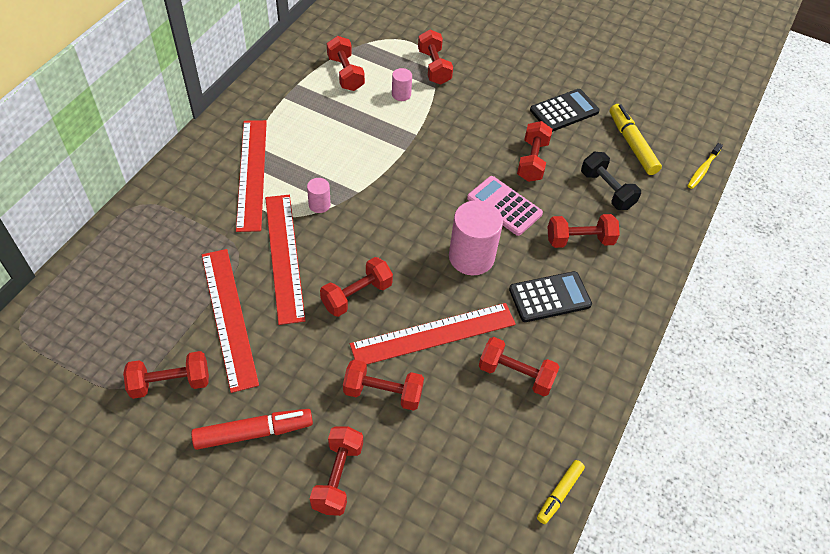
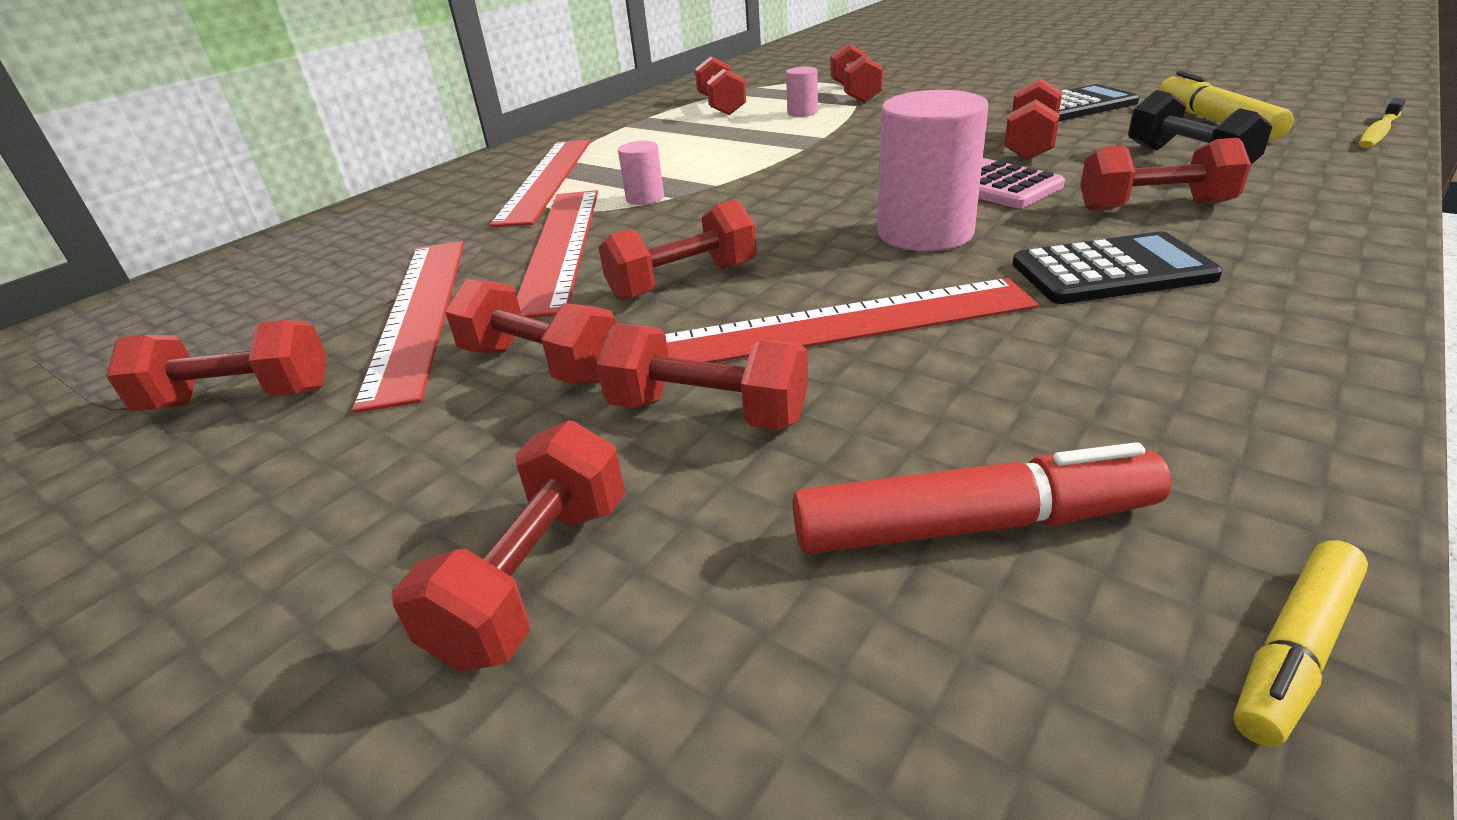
camera: 15 degrees right, 20 degrees down
(253, 432) = (361, 479): red marker -> red marker (972, 525)
(516, 374) = (1057, 380): red dumbbell -> red dumbbell (541, 364)

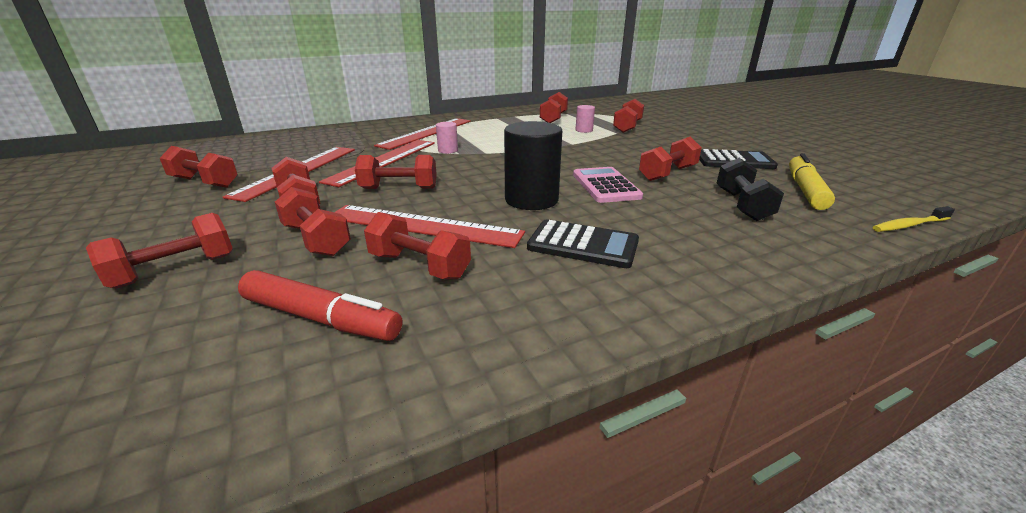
camera: 25 degrees right, 5 degrees down
(925, 233) = (531, 199): pink cylinder -> black cylinder
(1154, 207) = (670, 223): red dumbbell -> red dumbbell (419, 266)
(1295, 651) = (335, 422): yellow marker -> none

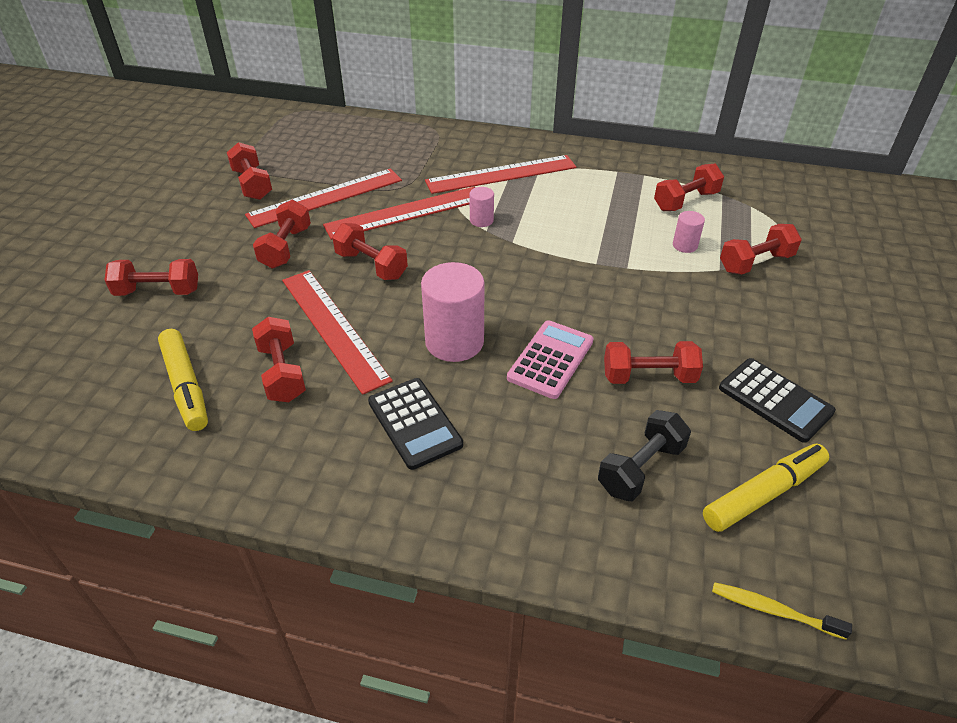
camera: 40 degrees right, 15 degrees up
(316, 240) = (253, 304): red dumbbell -> none
(320, 318) = (186, 386): red marker -> yellow marker
(531, 199) = (454, 342): black cylinder -> pink cylinder

